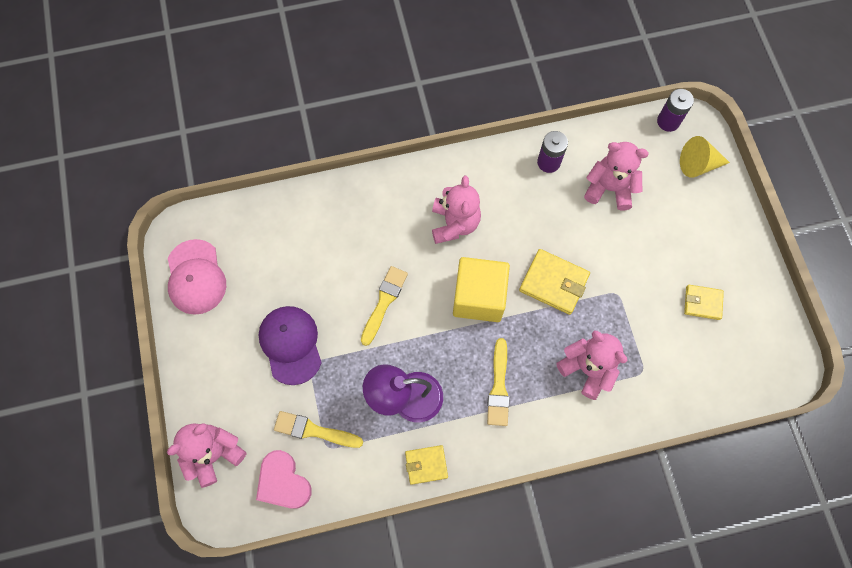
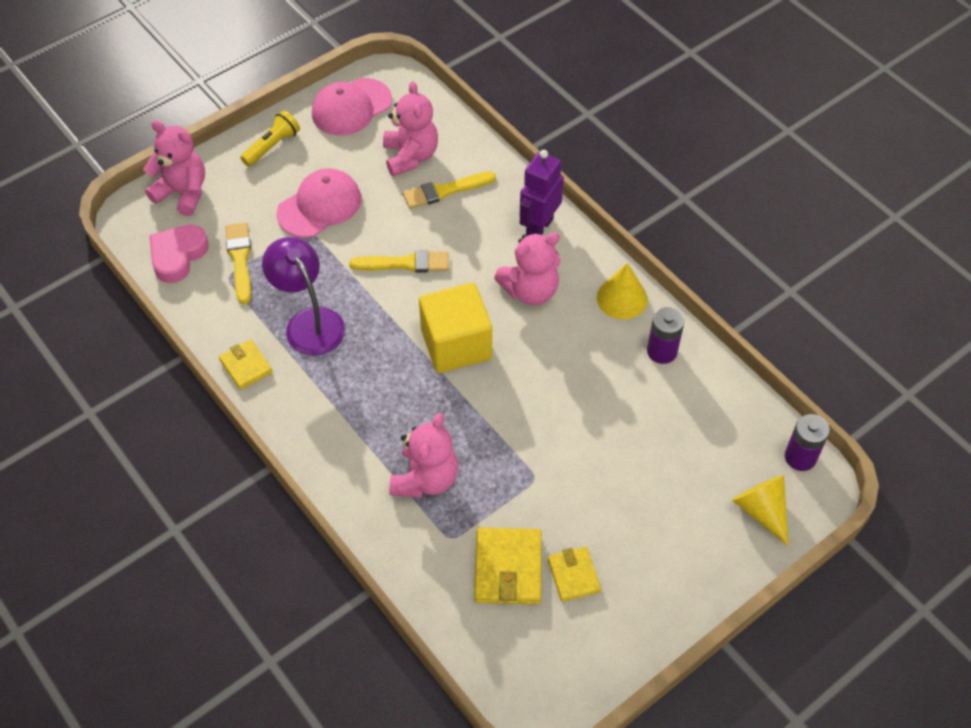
camera: 65 degrees right, 15 degrees down
(203, 358) = (272, 146): none -> yellow flashlight
(291, 344) = (320, 206): purple cap -> pink cap
(398, 191) = (539, 227): none -> purple robot
(491, 166) = (622, 298): none -> yellow cone
(499, 386) = (362, 400): yellow brush -> yellow brush (445, 191)
(553, 283) = (512, 409): yellow wallet -> yellow wallet (508, 568)
(609, 188) = (667, 424): pink teddy bear -> pink teddy bear (410, 156)

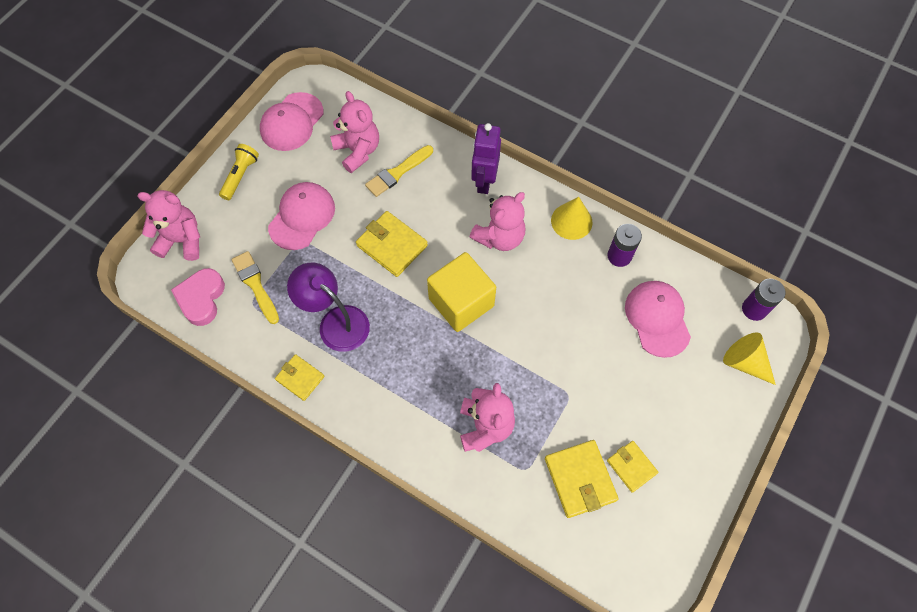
camera: 20 degrees left, 10 degrees up
(405, 263) = (392, 245): yellow brush -> yellow wallet
(676, 431) = (657, 318): none -> pink cap

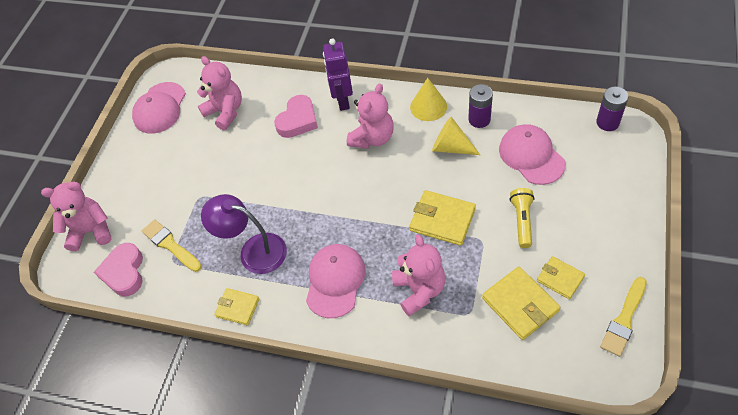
camera: 10 degrees left, 10 degrees down
(240, 176) = (128, 163): yellow flashlight -> yellow flashlight (522, 221)
(302, 217) = (194, 177): pink cap -> pink cap (335, 281)
(392, 245) = (282, 174): yellow wallet -> yellow wallet (442, 219)
(398, 172) = (266, 117): yellow brush -> yellow brush (624, 319)
(429, 188) = (298, 120): none -> pink heart
(461, 302) = (359, 198): yellow cube -> none
(744, 362) = (618, 165): yellow cone -> yellow cone (451, 147)

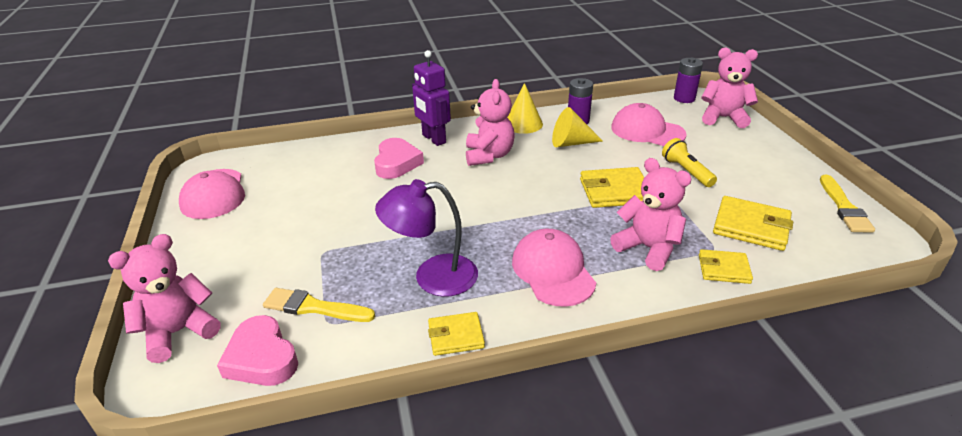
camera: 35 degrees left, 20 degrees down
(225, 112) = (304, 177): pink teddy bear -> pink teddy bear (723, 118)
(560, 278) = (762, 198): yellow wallet -> yellow wallet (723, 269)

